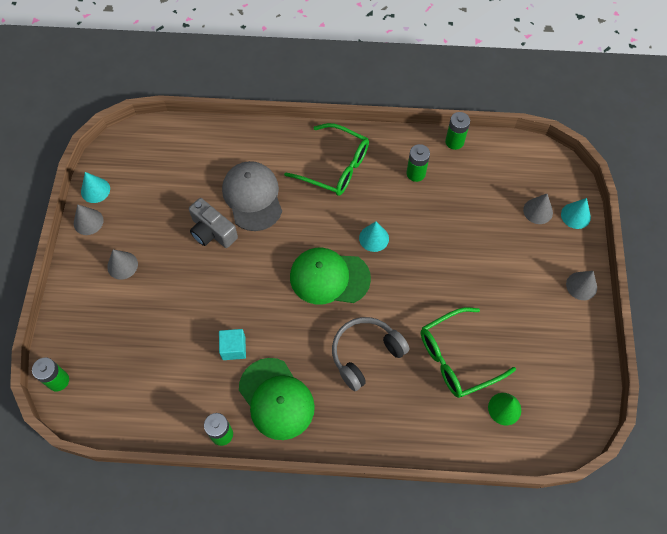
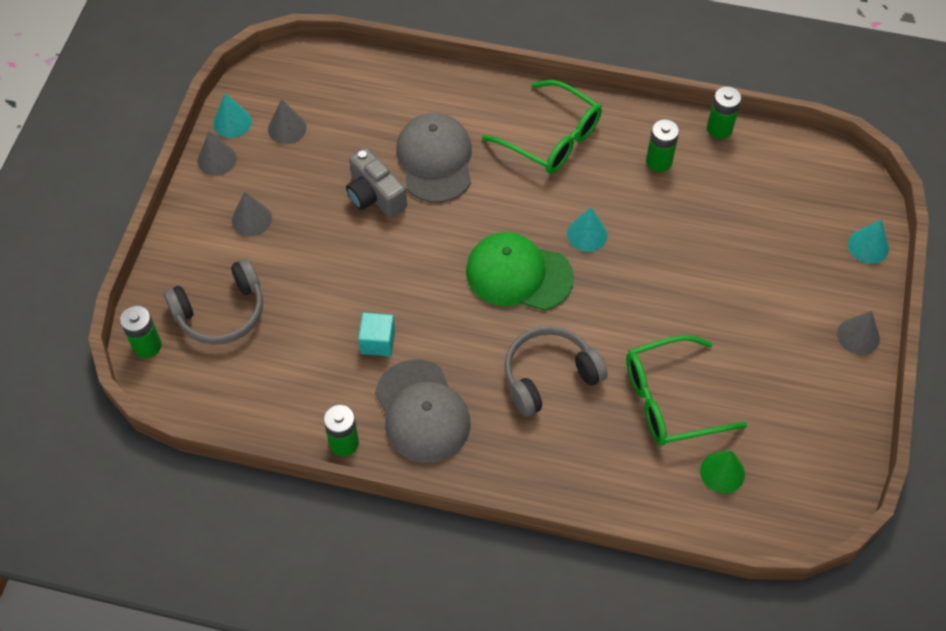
camera: 10 degrees right, 5 degrees down
(111, 344) = (221, 312): none -> grey headphones
(276, 399) = (422, 411): green cap -> grey cap
(538, 211) = (817, 233): grey cone -> grey cone (287, 128)

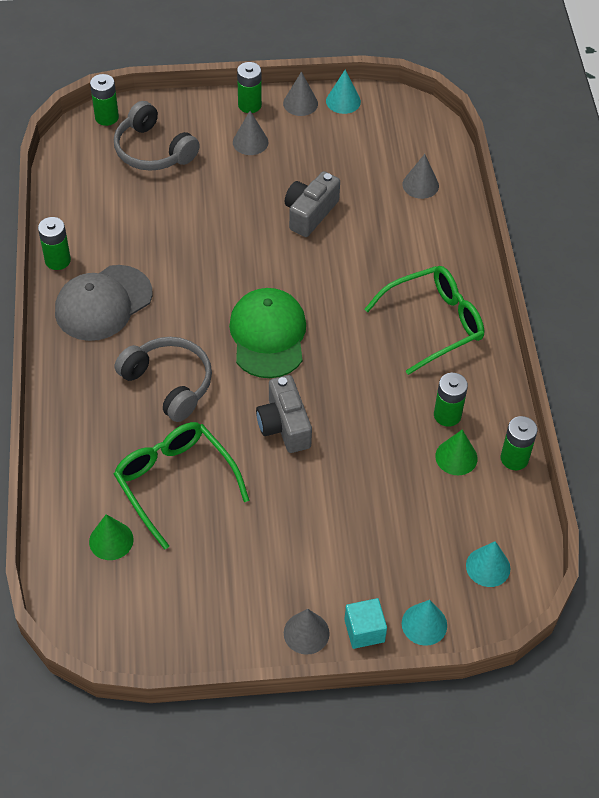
camera: 70 degrees right, 5 degrees down
(196, 205) = (249, 105): none -> green battery
(287, 128) = (353, 137): grey cone -> grey cone (420, 185)
(377, 342) = (161, 256): turquoise cube -> turquoise cube (364, 630)
(435, 160) = (367, 244): grey cap -> none
(552, 138) = (434, 323): green glasses -> green glasses turned 135 degrees counterclockwise
(587, 234) = (334, 376): turquoise cone -> turquoise cone (488, 567)
(631, 291) = (284, 425): none -> grey camera
(706, 169) = (456, 457): none -> green cone

